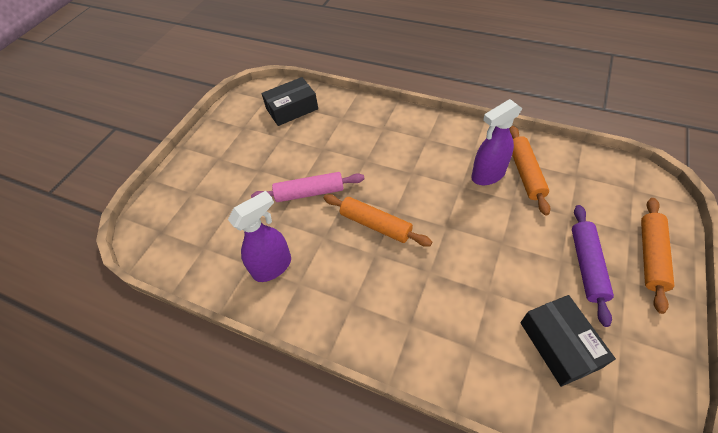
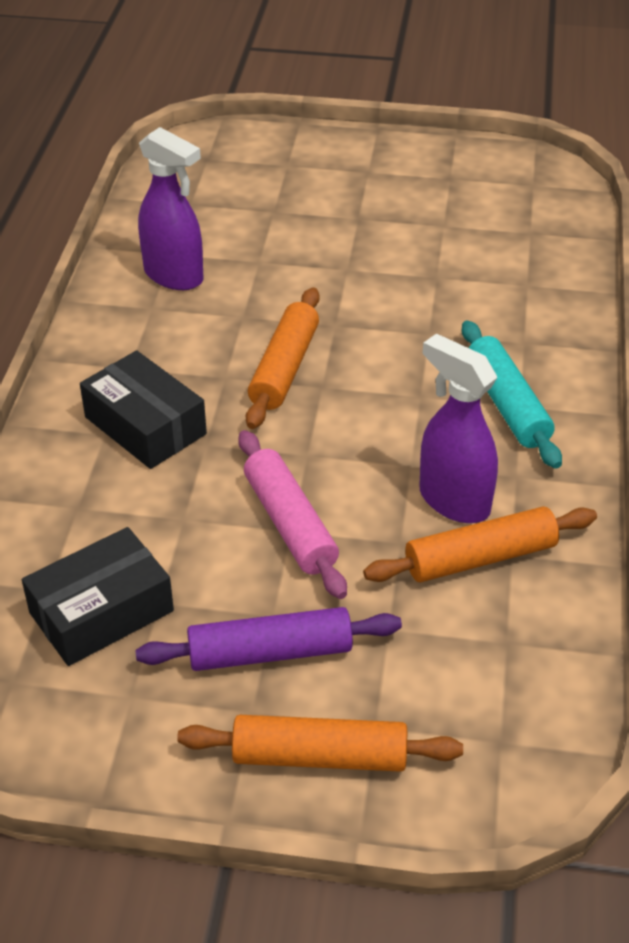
camera: 70 degrees right, 10 degrees down
(292, 109) = (523, 220): black box -> black box (145, 425)
(309, 192) = (329, 282): pink rolling pin -> pink rolling pin (290, 524)
(425, 143) = (507, 404): none -> turquoise rolling pin

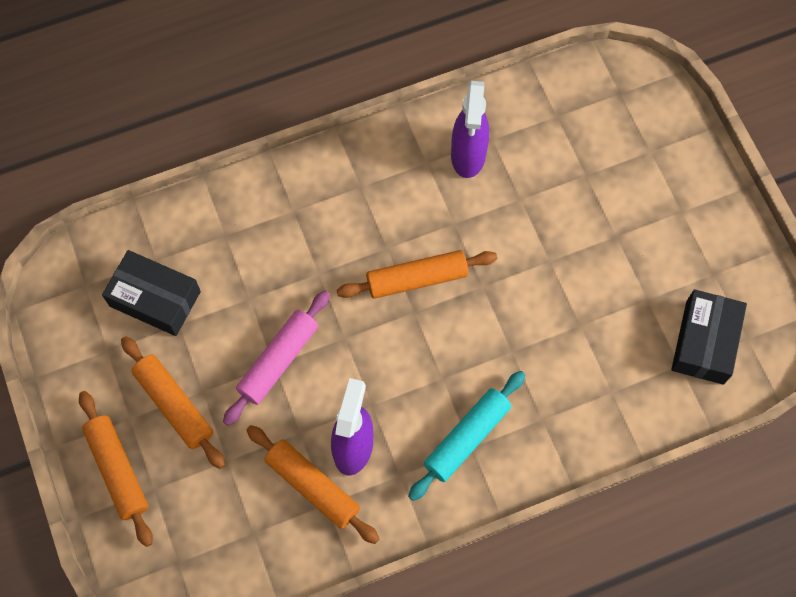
camera: 60 degrees right, 25 degrees up
(145, 425) = (313, 229): black box -> black box (705, 342)
(270, 652) = (174, 405): purple rolling pin -> orange rolling pin

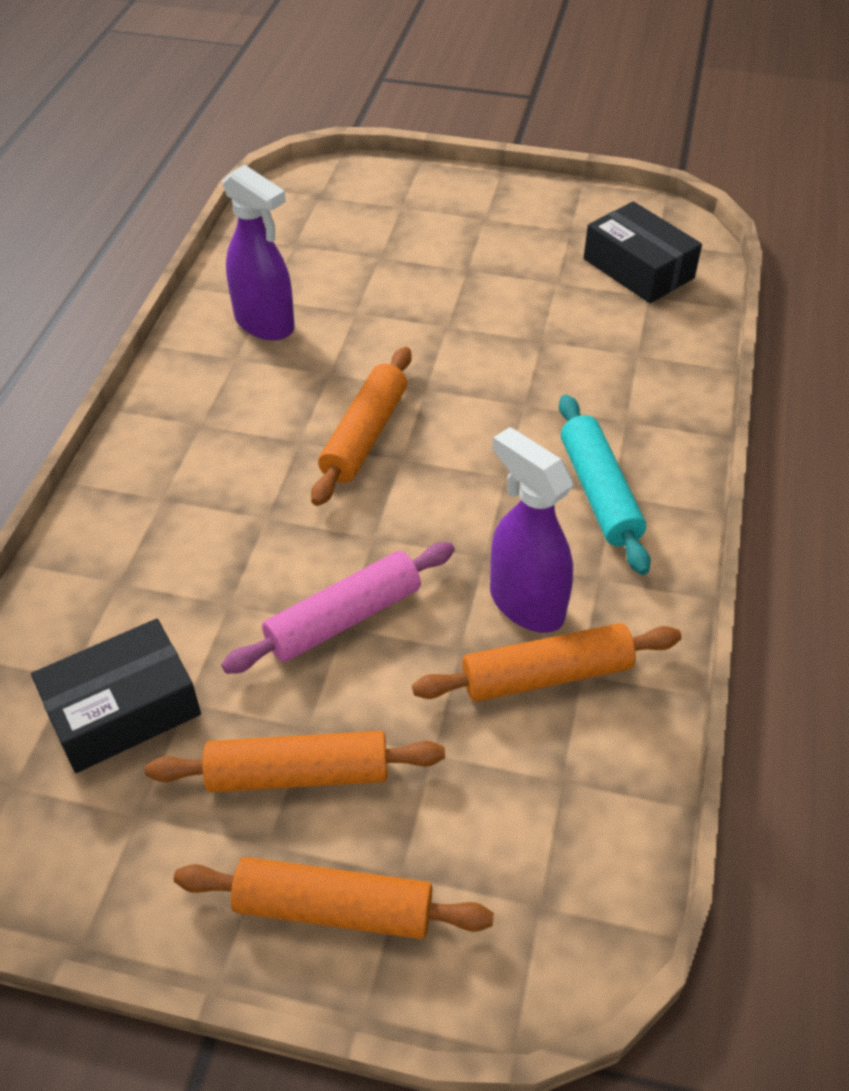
camera: 55 degrees left, 20 degrees down
(278, 361) = (343, 619): pink rolling pin -> pink rolling pin turned 75 degrees clockwise

